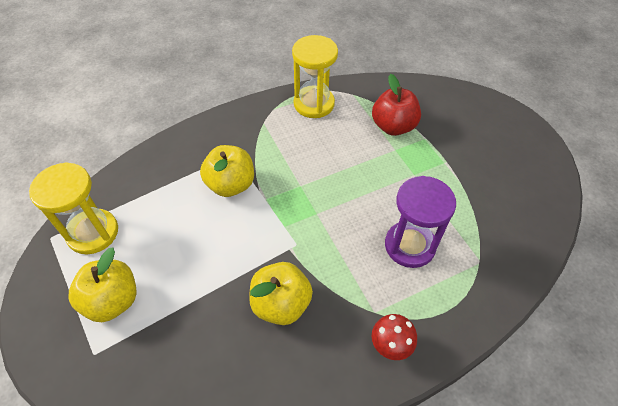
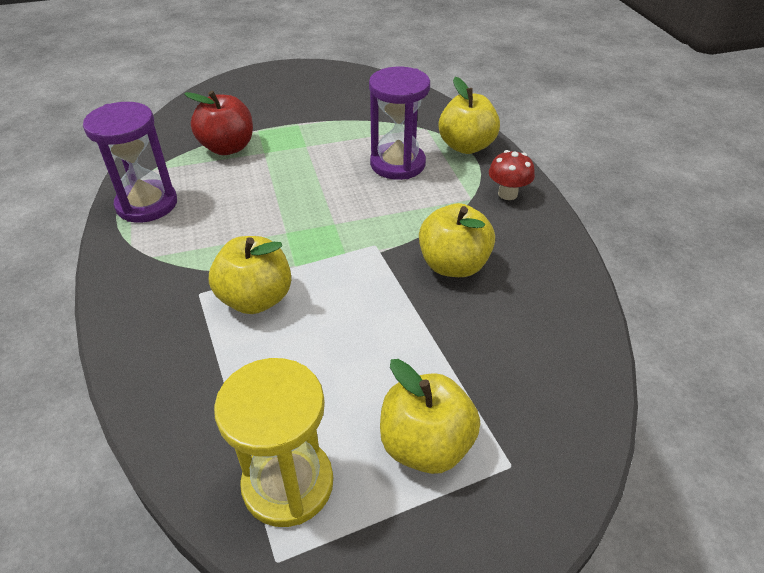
camera: 80 degrees left, 10 degrees down
(314, 104) = (147, 204): yellow hourglass -> purple hourglass
(460, 302) = (466, 146): none -> yellow apple

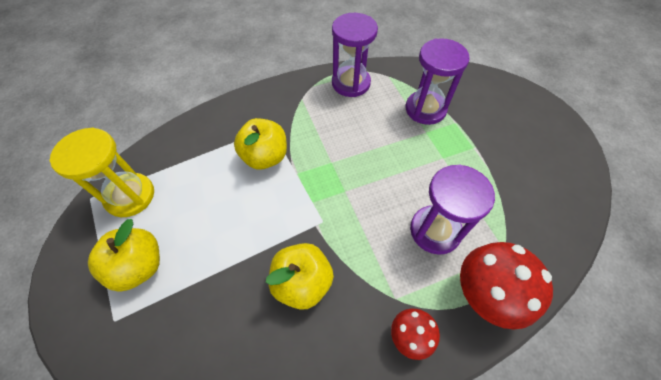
camera: 85 degrees right, 15 degrees up
(227, 147) = (425, 109): red apple -> purple hourglass
(466, 146) = (484, 294): yellow apple -> red mushroom

